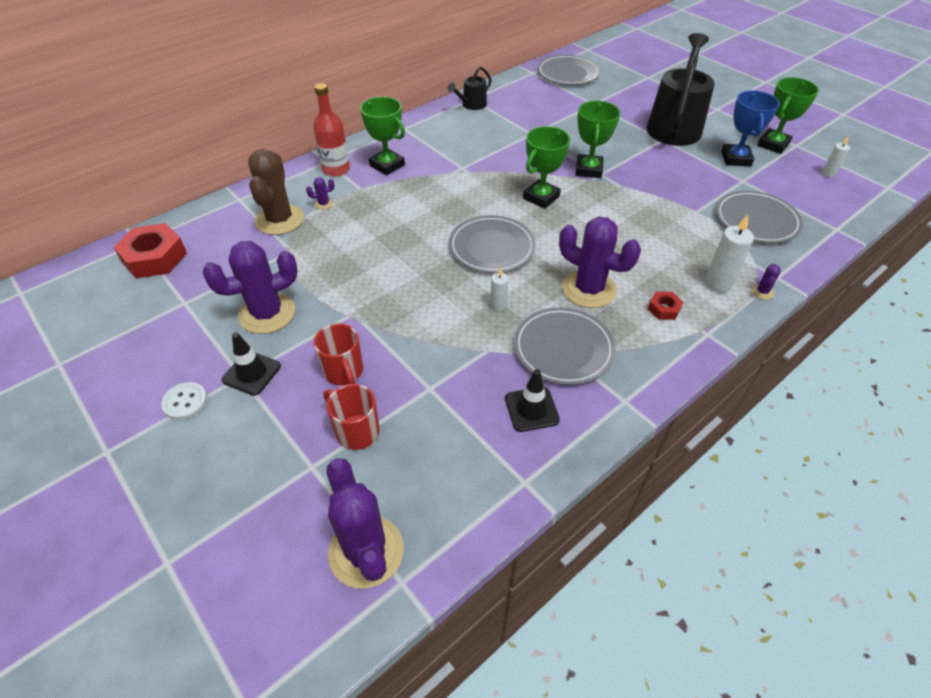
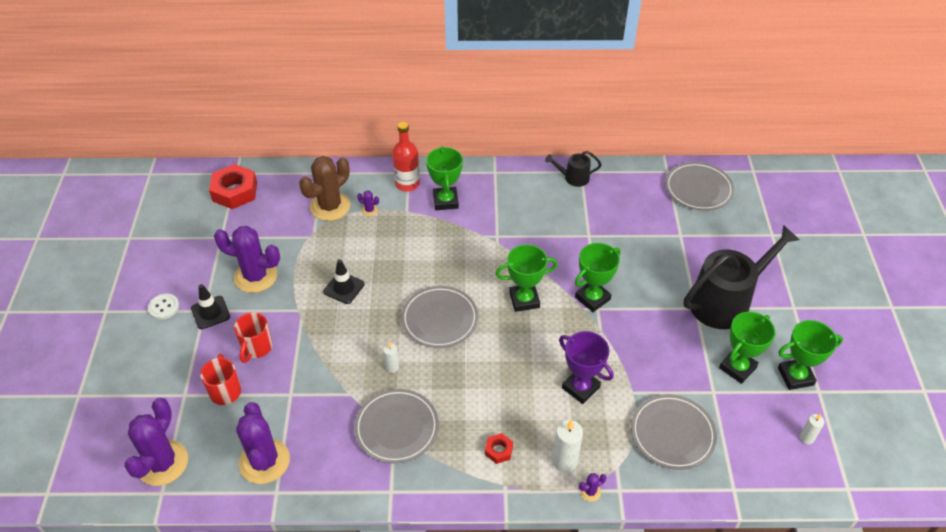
camera: 40 degrees right, 0 degrees up
(531, 409) = (330, 452): black traffic cone -> black traffic cone (344, 288)
(588, 289) = (466, 398): purple cactus -> purple cactus (264, 461)
(660, 229) = (580, 387): none -> purple trophy
(736, 159) = (737, 368): blue trophy -> green trophy

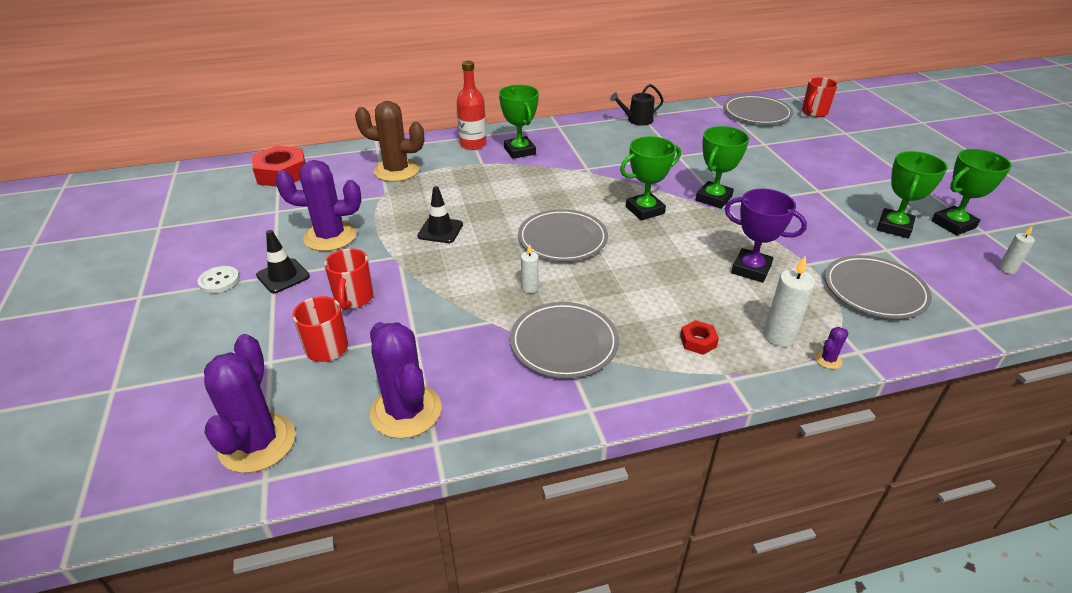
camera: 15 degrees left, 10 degrees down
(330, 206) = (396, 171): brown cactus -> brown cactus turned 75 degrees clockwise
(369, 210) = (441, 168): purple cactus -> none
(725, 301) = (842, 182): black watering can -> none
(758, 199) = (814, 113): none -> red mug

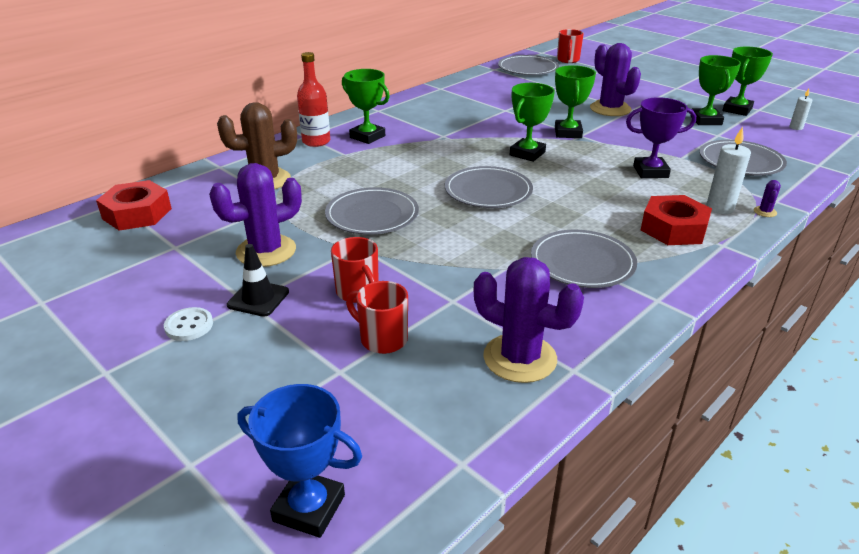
camera: 30 degrees left, 5 degrees down
(140, 459) = (309, 508): none -> blue trophy
(257, 443) = (416, 439): purple cactus -> purple cactus (610, 109)
(440, 230) = (372, 215): black traffic cone -> grey plate
(529, 288) = (506, 234): white candle -> none
(637, 120) = (441, 92): black watering can -> none
(698, 341) = (673, 229): red nut -> red nut, size x2.05

